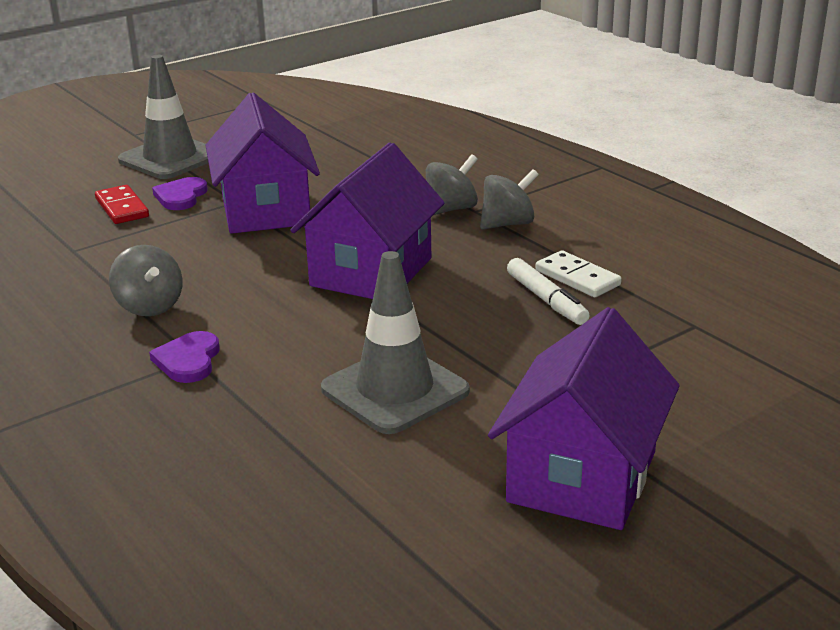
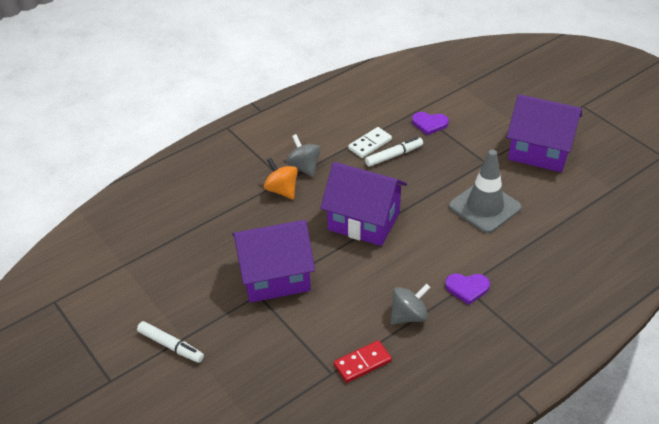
camera: 90 degrees left, 15 degrees up
(122, 208) = (263, 359): red domino -> red domino (362, 363)
(170, 158) = (171, 346): grey traffic cone -> white marker
(181, 196) = (246, 327): purple heart -> purple heart (429, 124)
(451, 209) = (282, 190): grey spinning top -> orange spinning top

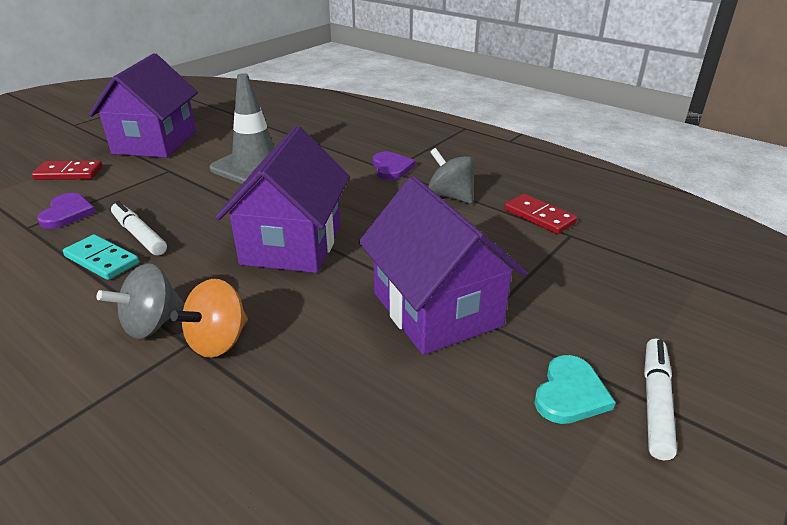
camera: 105 degrees left, 10 degrees down
(191, 314) = (570, 393): none -> turquoise heart
(370, 144) = (102, 260): white domino -> turquoise domino
(488, 116) = (69, 173): none -> red domino

